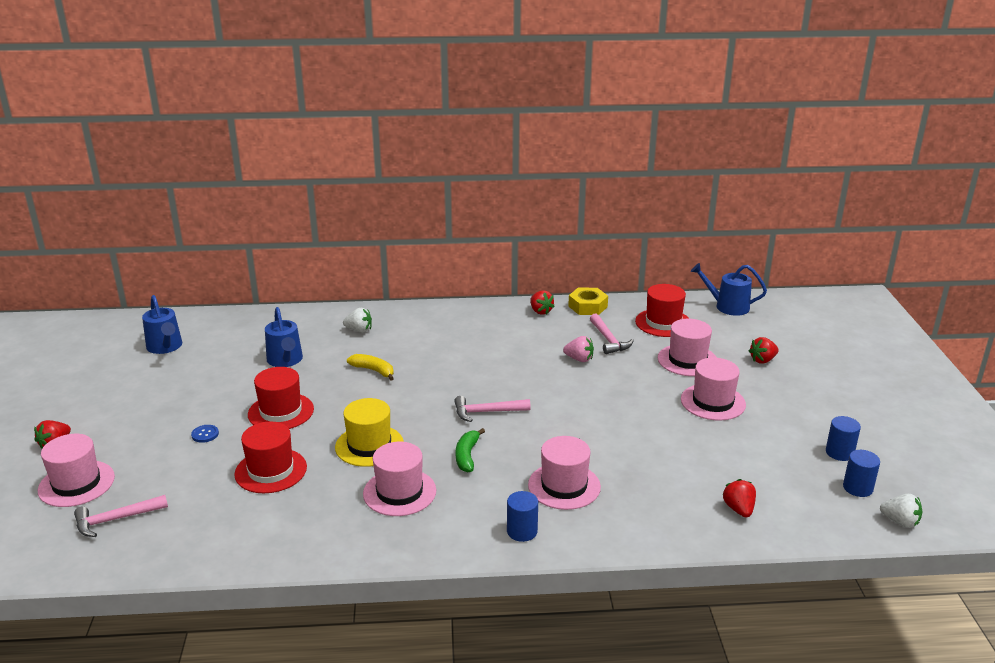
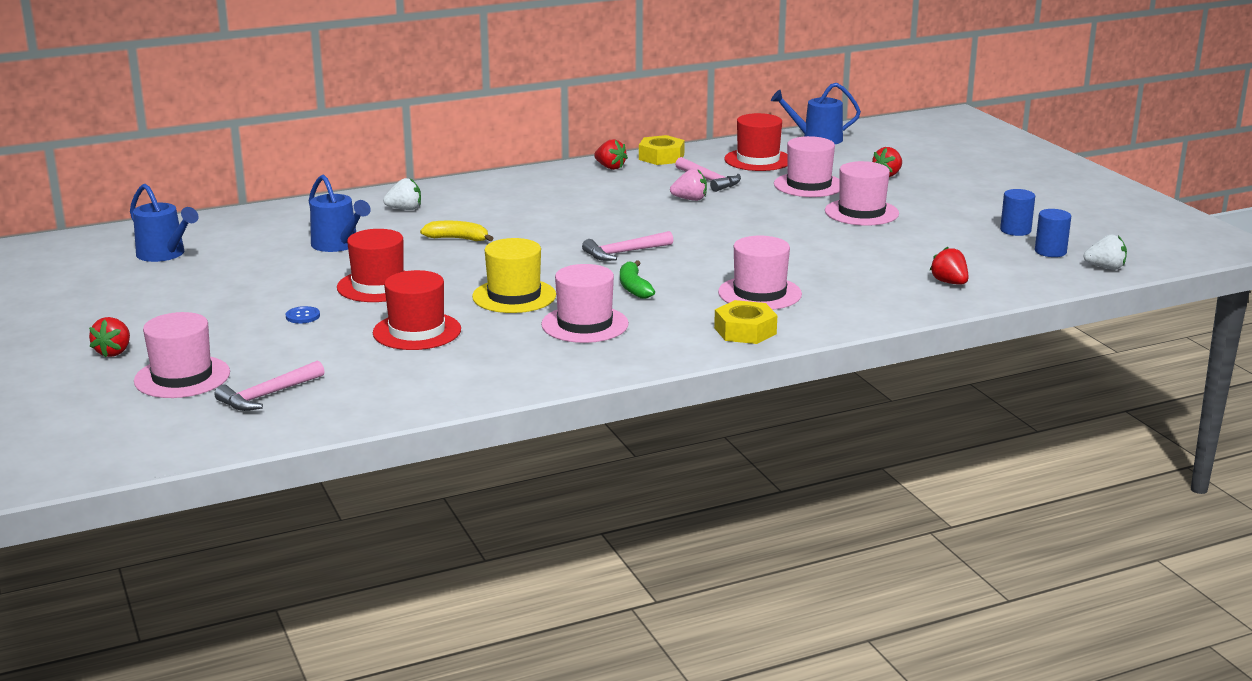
camera: 20 degrees left, 5 degrees down
(522, 531) = (745, 331): blue cylinder -> yellow nut

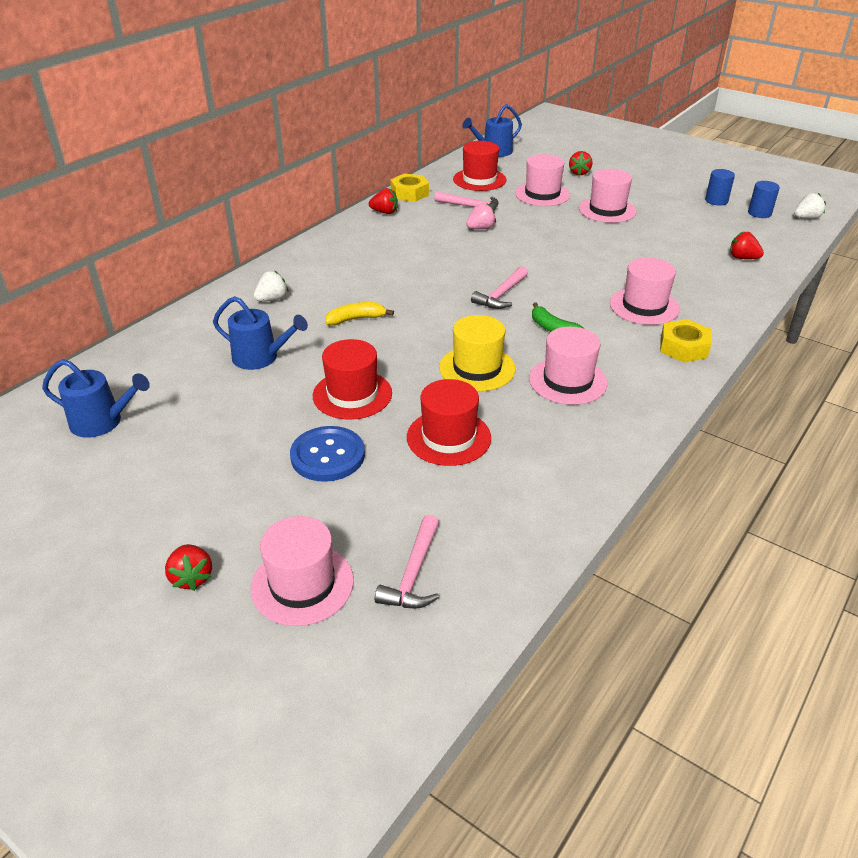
camera: 30 degrees left, 15 degrees up
(303, 316) = (327, 456): blue button -> blue button, size x2.18

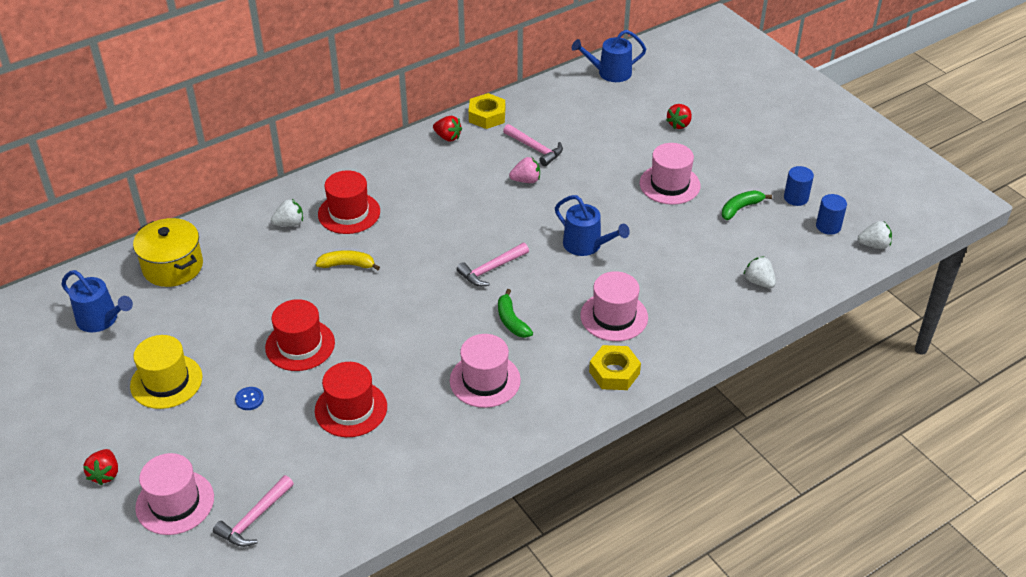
camera: 20 degrees right, 5 degrees up
(163, 358) = (173, 266): none -> yellow pot
(260, 357) = (248, 287): blue watering can -> blue watering can (586, 245)
(327, 456) = (249, 399): blue button -> blue button, size x0.46
(477, 368) = (417, 346): yellow hat -> yellow hat (166, 381)
(479, 180) = (568, 112): red hat -> red hat (349, 213)
(542, 194) = (618, 147): pink hat -> none
(679, 214) = (740, 208): none -> green banana
(742, 258) = (759, 282): red strawberry -> white strawberry

